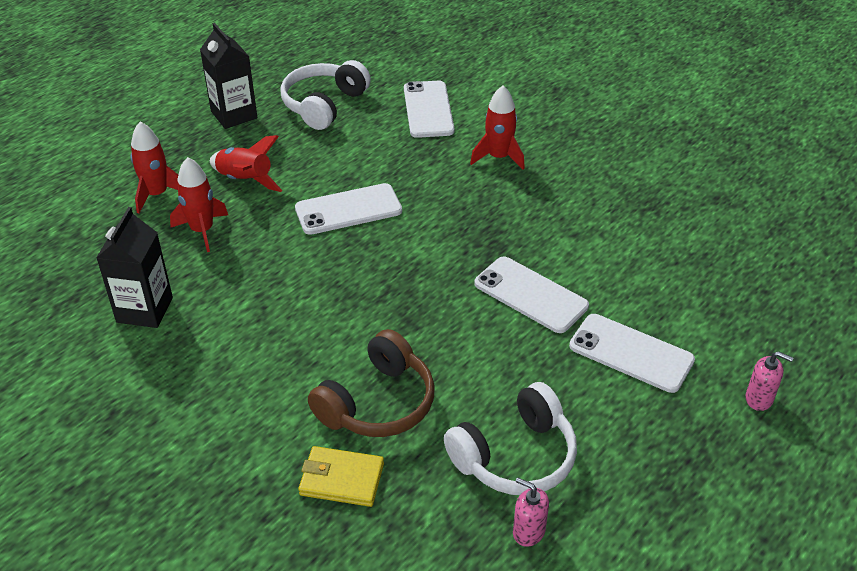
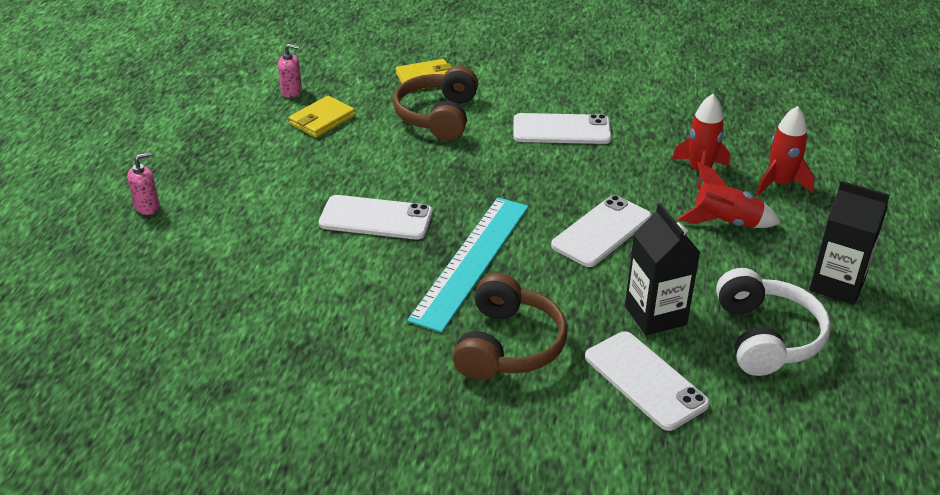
camera: 150 degrees right, 5 degrees down
(144, 310) = (661, 111): black carton -> black carton (655, 315)
(475, 224) = (472, 261): none -> turquoise ruler
(498, 157) = (508, 345): red rocket -> brown headphones
(515, 456) = (322, 120): white headphones -> yellow wallet
(631, 353) = (265, 204): white phone -> white phone (561, 130)
(759, 399) = (147, 207): pink soap dispenser -> pink soap dispenser turned 150 degrees clockwise

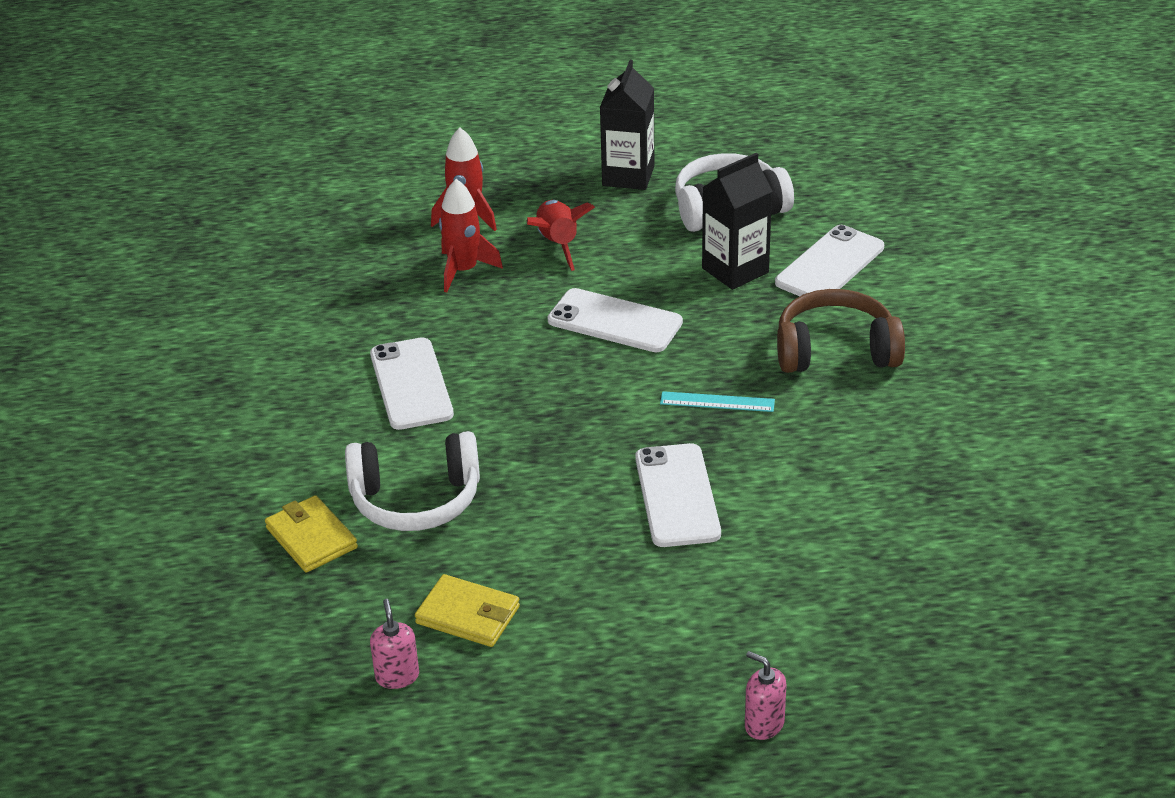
camera: 105 degrees left, 0 degrees up
(438, 116) = (416, 500): brown headphones -> white headphones
(472, 261) = (717, 402): turquoise ruler -> turquoise ruler, size x0.45

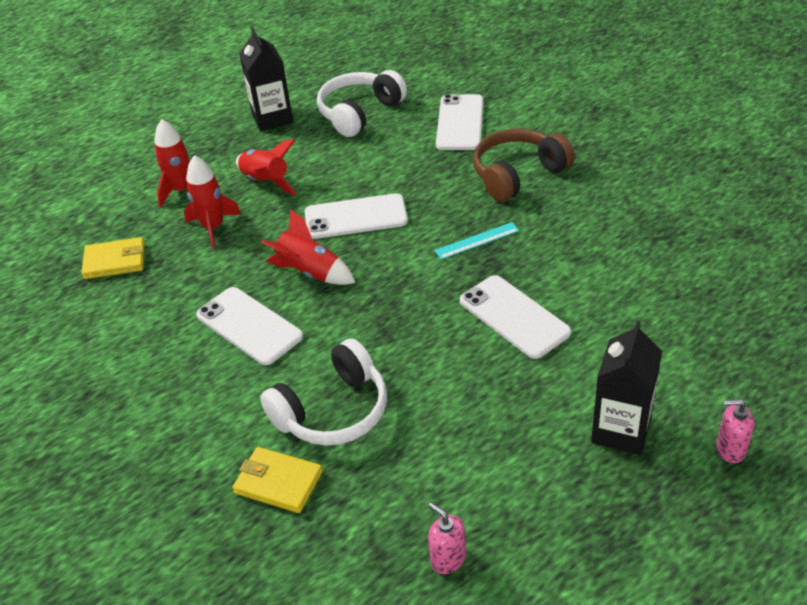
camera: 30 degrees left, 5 degrees up
(468, 615) = (455, 480): yellow wallet -> yellow wallet (115, 261)
(516, 358) = (310, 272): none -> red rocket
(735, 270) = (403, 150): black carton -> black carton (621, 430)

